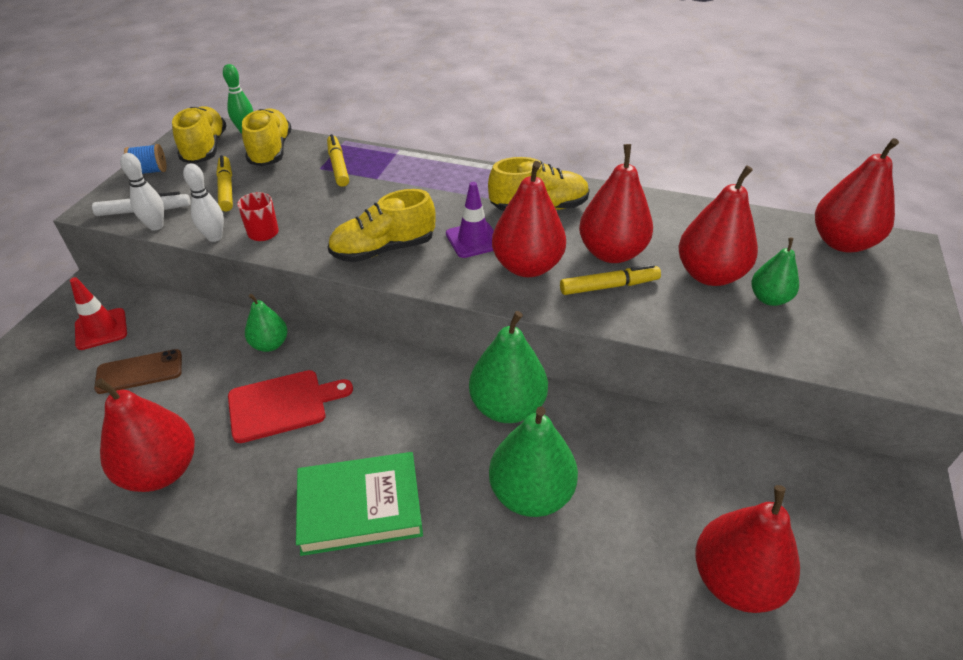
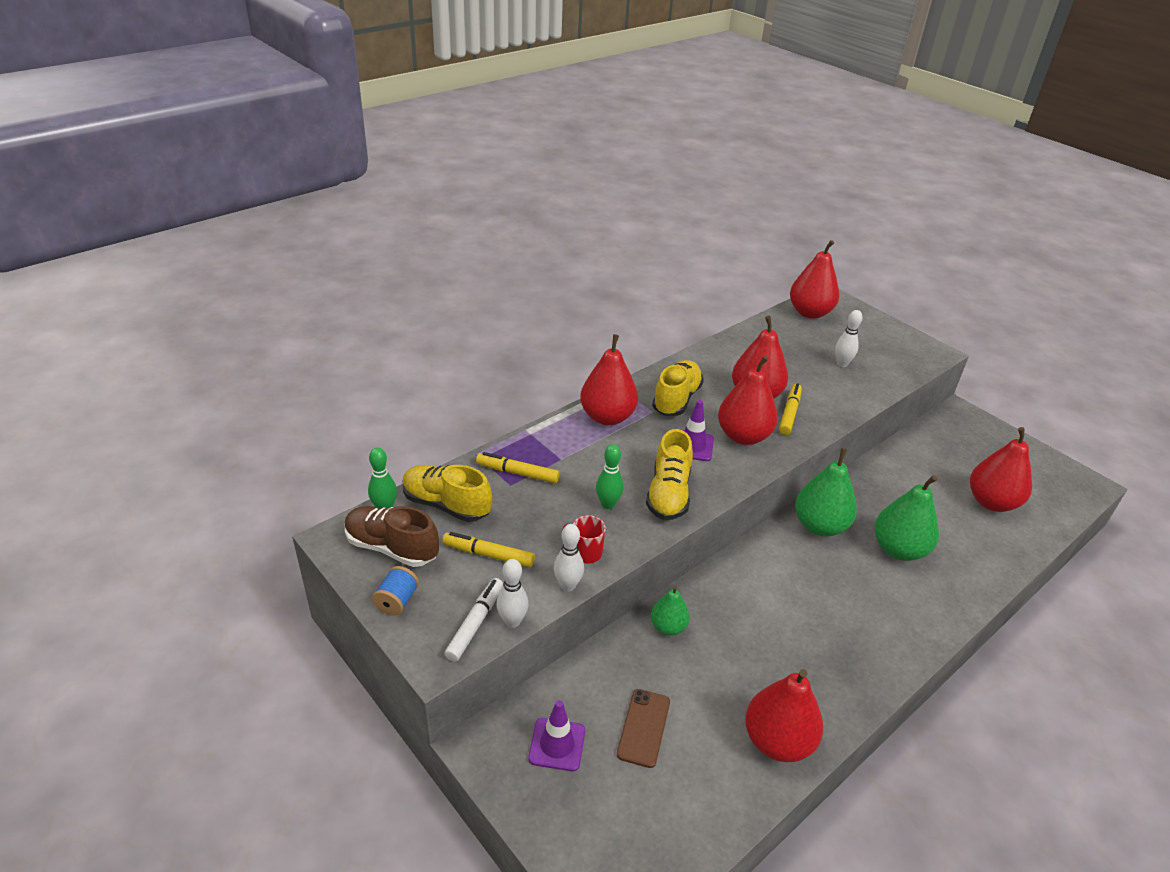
camera: 60 degrees left, 5 degrees down
(101, 329) = (557, 744): red traffic cone -> purple traffic cone
(205, 149) = (392, 548): yellow shoe -> brown shoe
(282, 405) = (746, 643): red cutting board -> none
(337, 222) = (608, 504): none -> green bowling pin
(360, 507) = (871, 634): green book -> none
(709, 275) = (805, 371): red pear -> red pear (607, 417)
(769, 298) = (842, 364): green pear -> white bowling pin

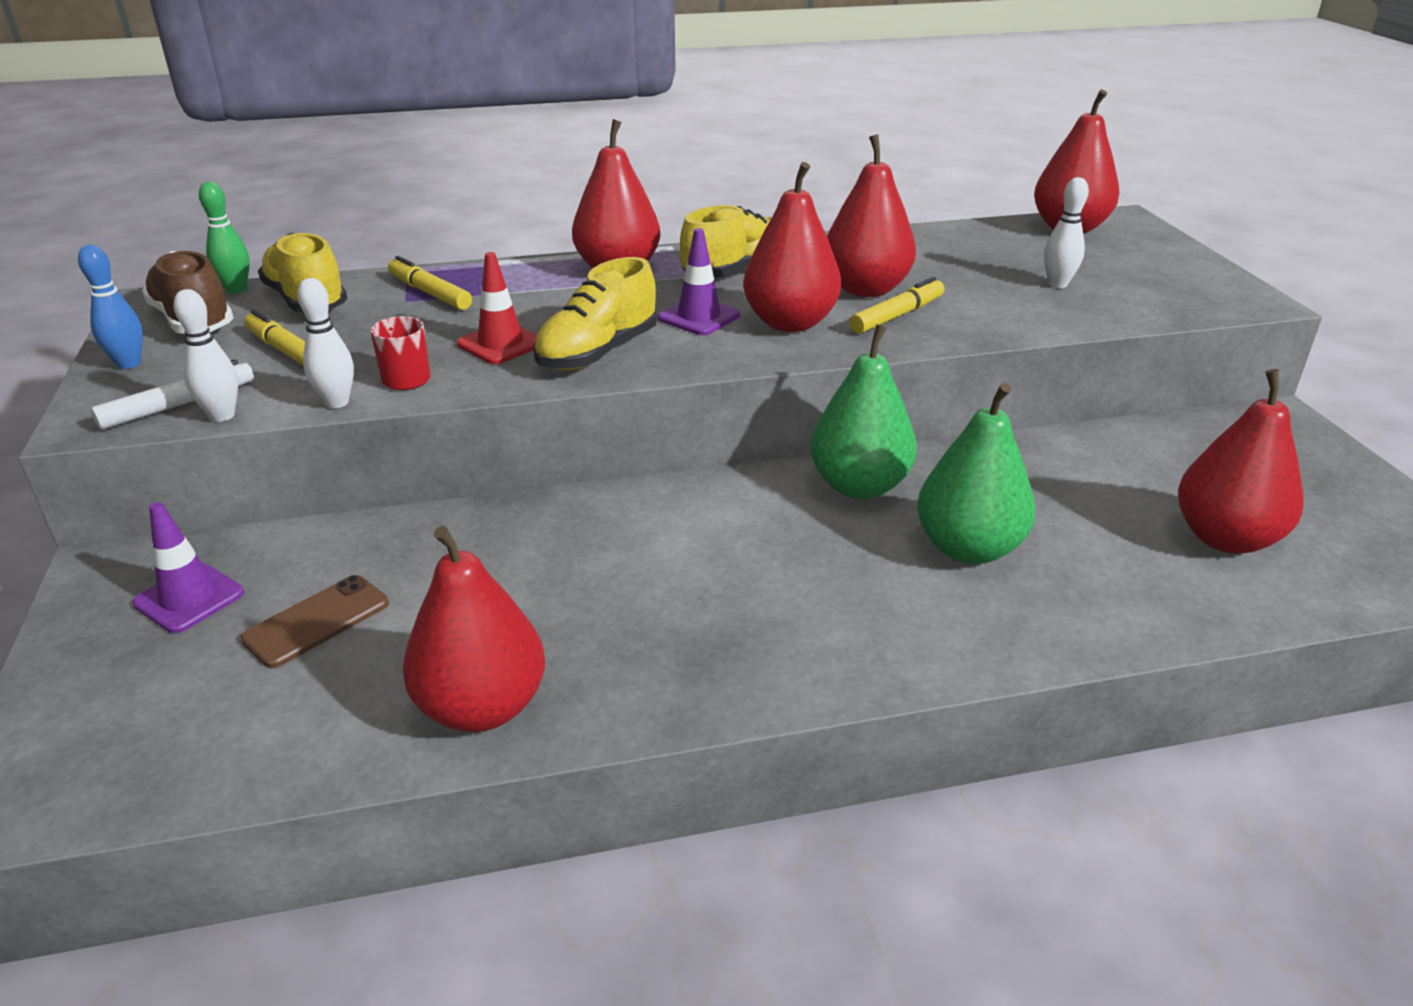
camera: 30 degrees right, 5 degrees down
(397, 601) = (129, 364): blue spool -> blue bowling pin
(608, 504) = (501, 344): green bowling pin -> red traffic cone
(668, 627) = (489, 528): green pear -> none

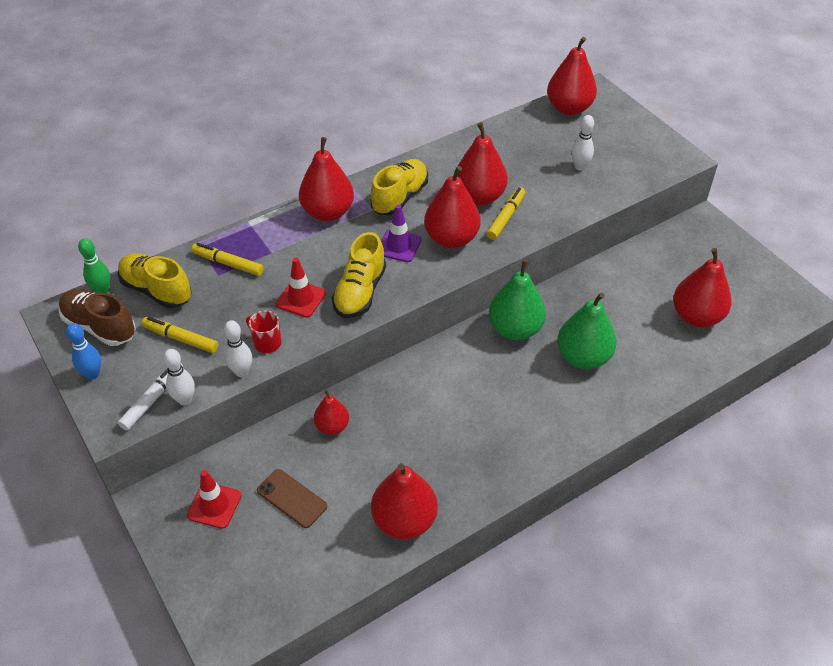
camera: 20 degrees left, 15 degrees up
(189, 598) = (214, 505): purple traffic cone -> red traffic cone
(317, 621) = (292, 498): brown phone -> brown phone turned 75 degrees counterclockwise
(462, 541) = (332, 426): none -> red pear

